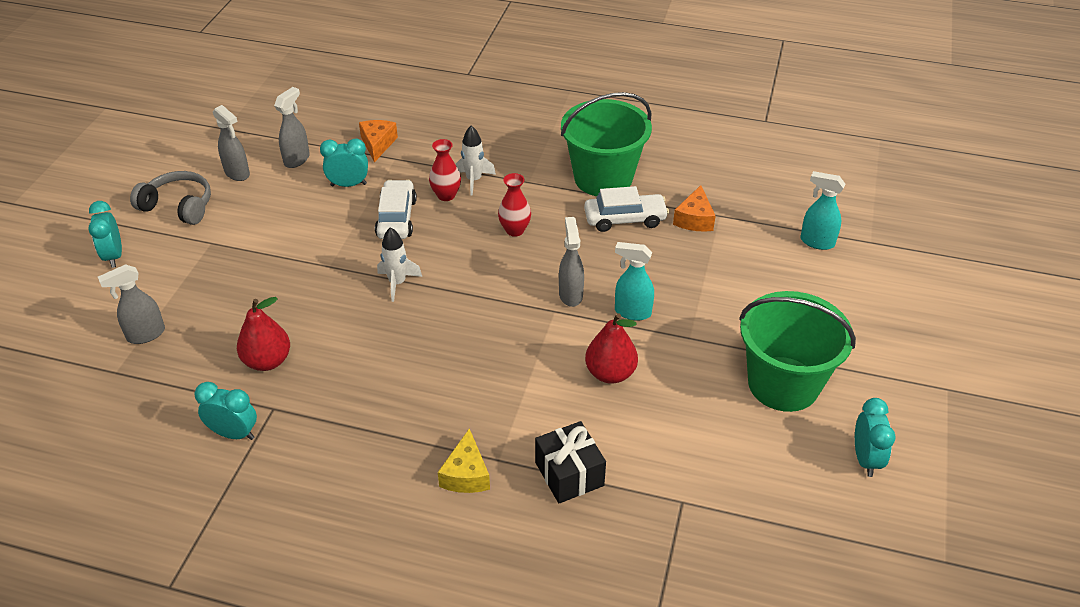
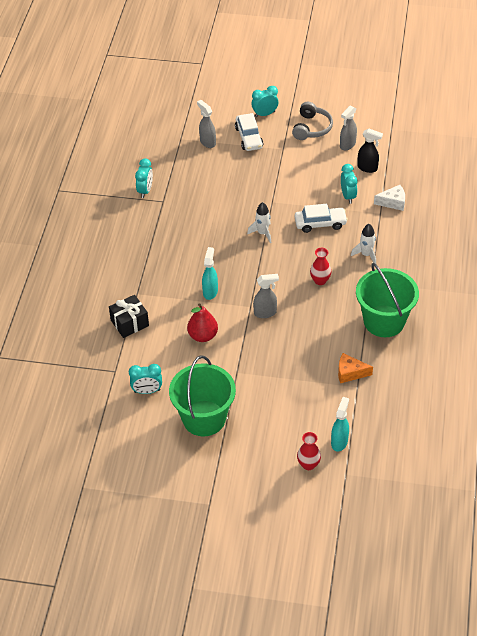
camera: 85 degrees right, 5 degrees up
(267, 361) = (195, 192): red pear -> none
(297, 159) = (367, 168): grey spray bottle -> black spray bottle
(377, 144) = (393, 202): orange cheese -> white cheese
(446, 195) = (347, 243): red vase -> red vase (308, 464)
(466, 474) = (126, 282): yellow cheese -> none
(625, 219) = (342, 335): white car -> white car (249, 137)
(632, 312) = (254, 343): turquoise spray bottle -> turquoise spray bottle (210, 292)
(865, 459) = (150, 456): turquoise clock -> turquoise clock (147, 391)

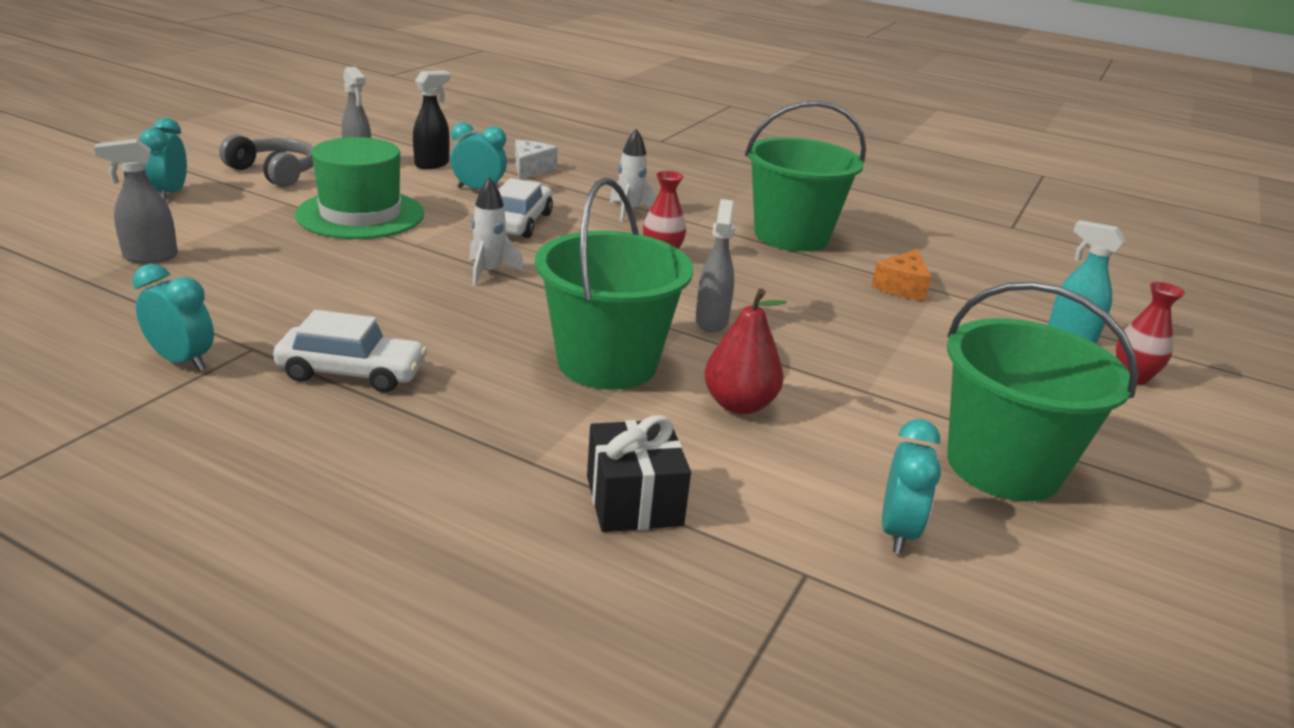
camera: 75 degrees left, 20 degrees down
(210, 292) = (607, 363): turquoise spray bottle -> green bucket
(249, 137) = (208, 220): white car -> white car (352, 373)
(288, 174) = (360, 214): none -> green hat

